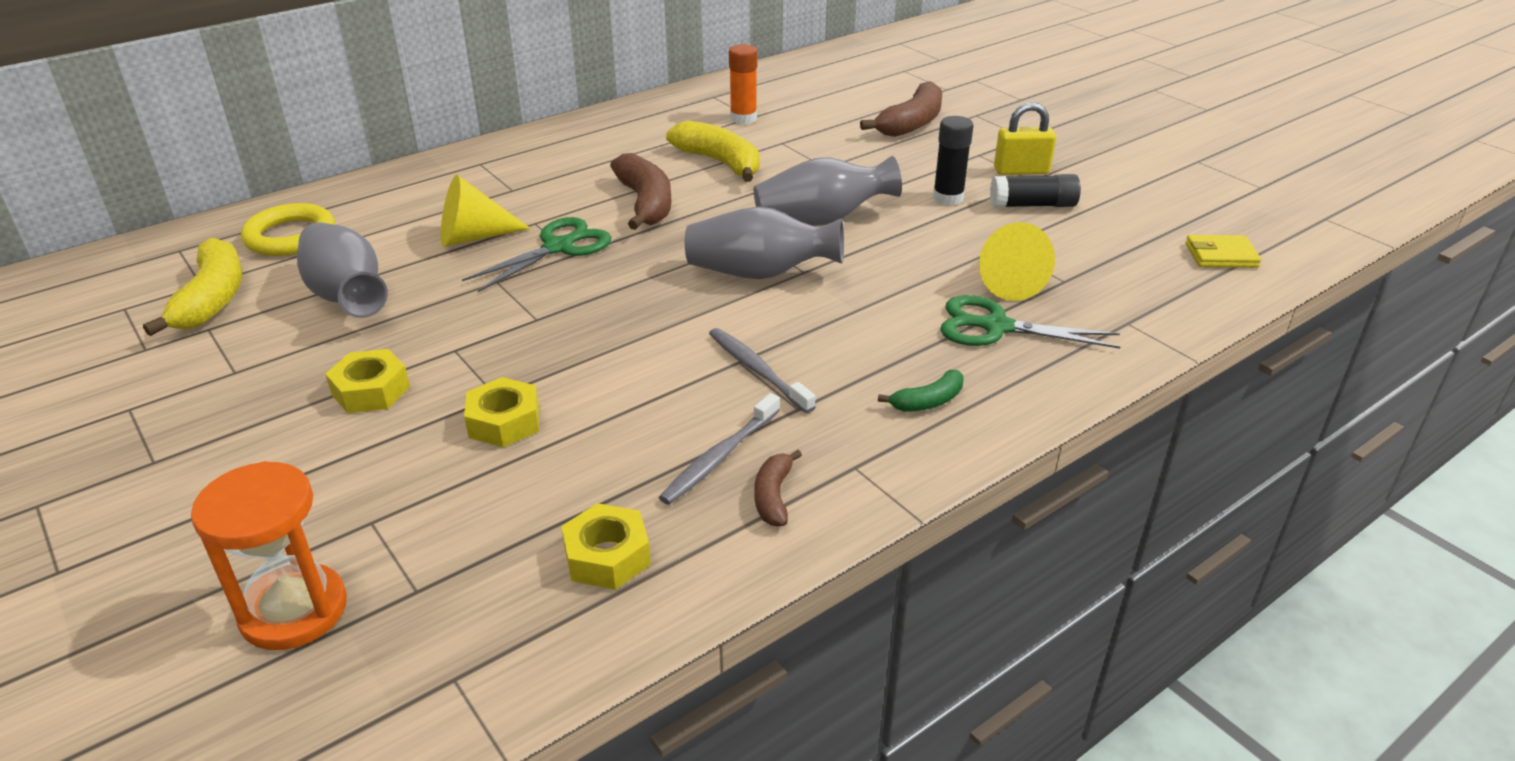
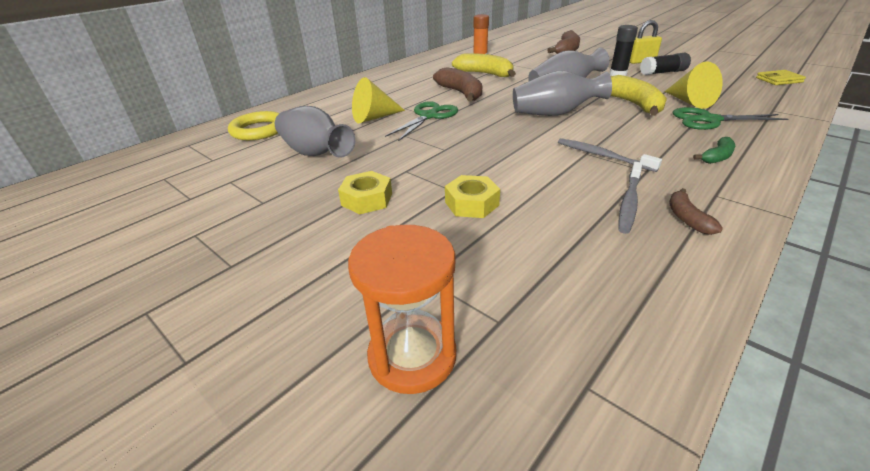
camera: 10 degrees left, 0 degrees up
(212, 299) = (224, 166): yellow banana -> yellow banana (634, 104)
(607, 556) = (618, 272): yellow nut -> none

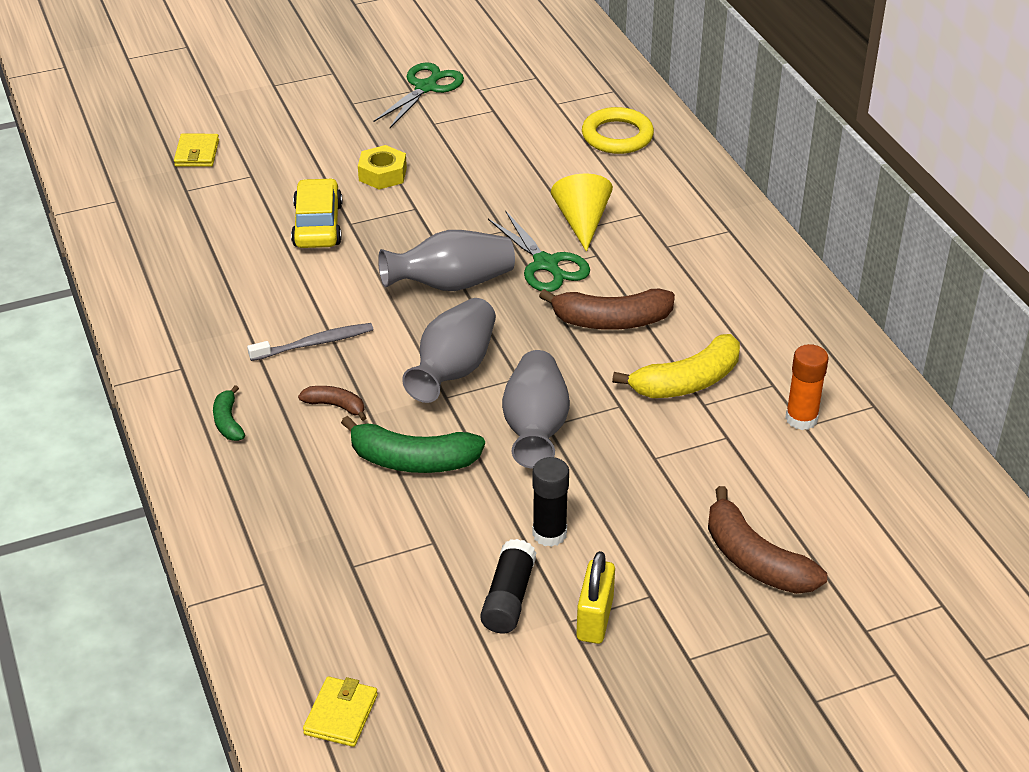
camera: 115 degrees right, 5 degrees up
(315, 153) = (511, 163): grey vase -> grey vase (451, 284)
(412, 356) = (197, 153): orange hourglass -> yellow wallet
(472, 203) = (317, 225): yellow nut -> yellow car
(629, 202) = (227, 310): grey toothbrush -> none
(634, 104) = (413, 460): yellow banana -> green banana
(687, 218) = (176, 326): brown banana -> brown banana (335, 406)
(689, 102) = (369, 523): yellow cone -> none
(709, 120) = (302, 492): green scissors -> green scissors (426, 88)

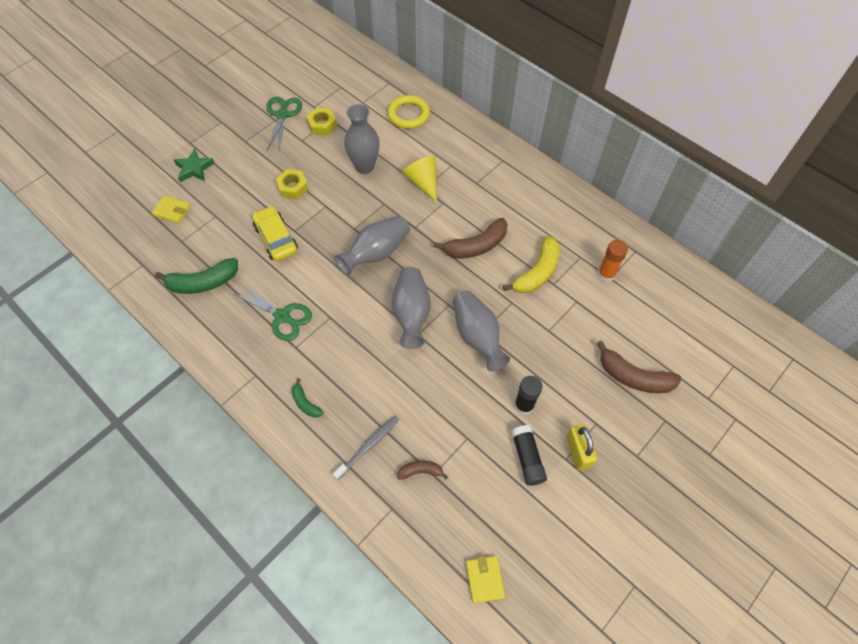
camera: 25 degrees left, 20 degrees up
(197, 153) = (172, 211): yellow wallet -> yellow wallet turned 45 degrees counterclockwise
(259, 115) = (194, 168): none -> green star
(314, 343) = (323, 326): grey toothbrush -> grey toothbrush (368, 446)
(335, 406) = (360, 366): brown banana -> brown banana (420, 471)
(413, 460) = (425, 386): green banana -> green banana (203, 282)
(476, 114) = (322, 125): none -> yellow nut
(506, 179) = (364, 166): none -> grey vase
(546, 264) = (420, 219): green scissors -> green scissors (282, 316)

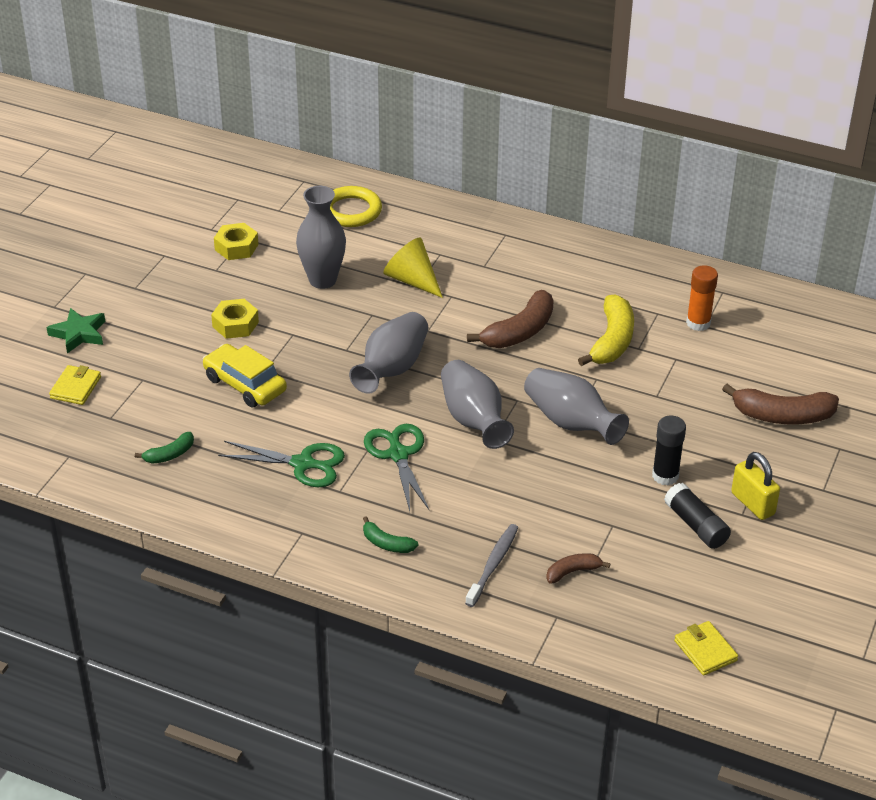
camera: 20 degrees left, 20 degrees down
(172, 211) = (76, 387): yellow wallet -> yellow wallet turned 75 degrees counterclockwise
(203, 282) = (170, 454): green banana -> green banana, size x0.53
(282, 115) = (172, 247): green scissors -> green scissors (398, 454)

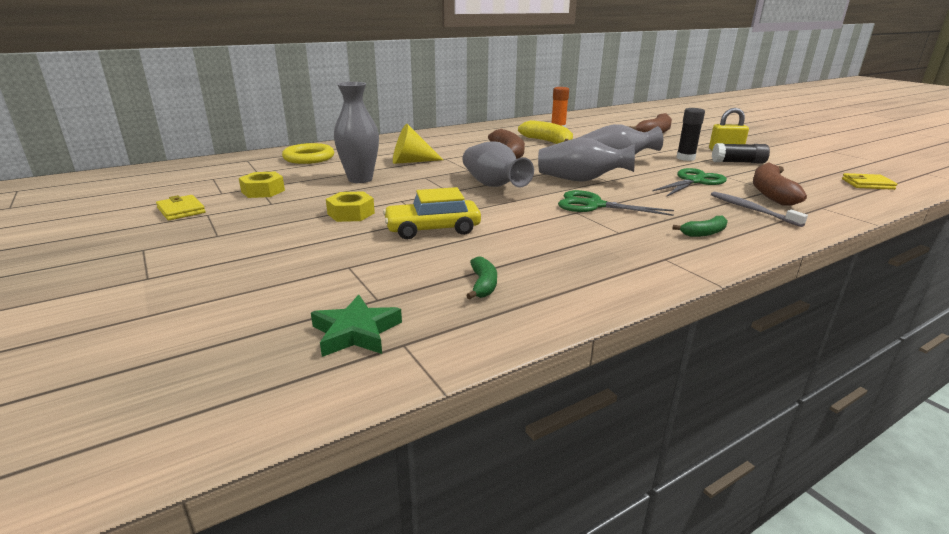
camera: 55 degrees left, 15 degrees down
(76, 387) = (295, 304): yellow wallet -> yellow wallet (181, 210)
(79, 334) = (218, 277): green star -> green star (356, 332)
(302, 464) = (569, 235): green scissors -> green scissors (694, 181)
(573, 572) = (771, 193): brown banana -> brown banana, size x1.88

